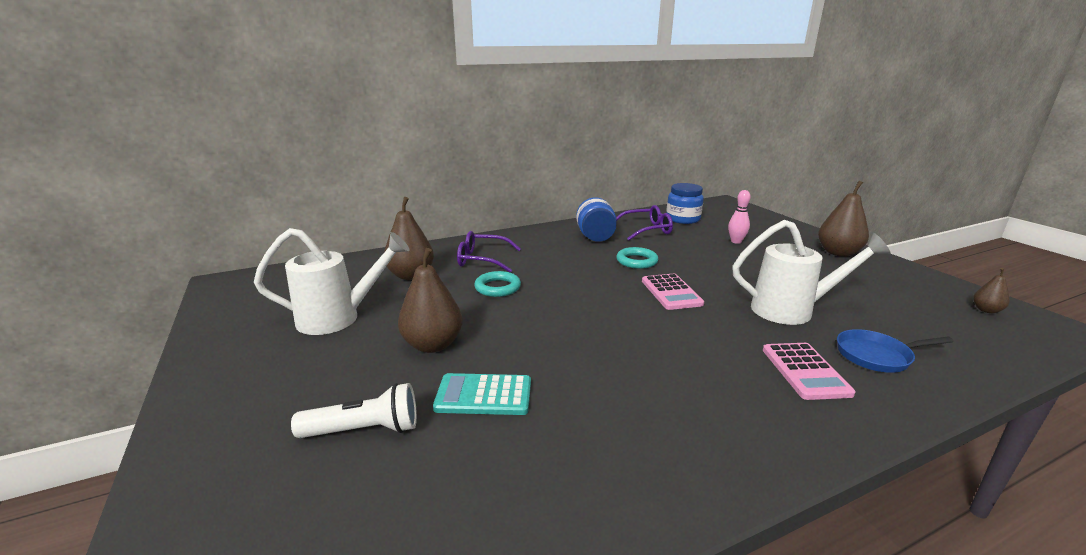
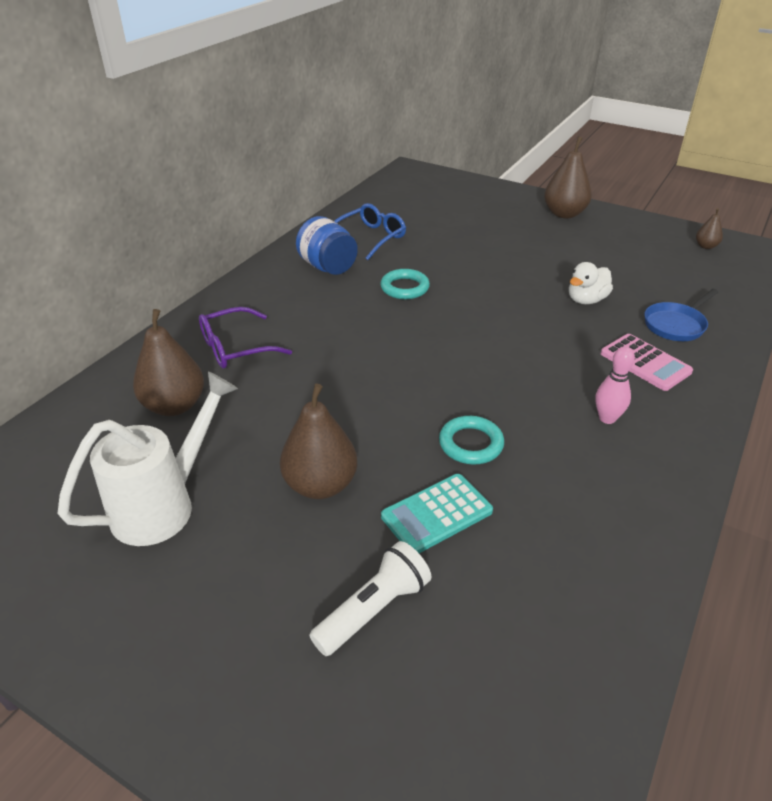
camera: 35 degrees left, 15 degrees up
(497, 287) = (301, 381): turquoise ring -> turquoise ring (471, 444)
(646, 230) = (371, 238): purple glasses -> blue glasses
(671, 292) = (475, 318): pink calculator -> none
(683, 219) = (391, 209): blue jar -> none
(736, 241) = (470, 227): pink bowling pin -> pink bowling pin (607, 418)
(792, 310) = (586, 300): white watering can -> white duck

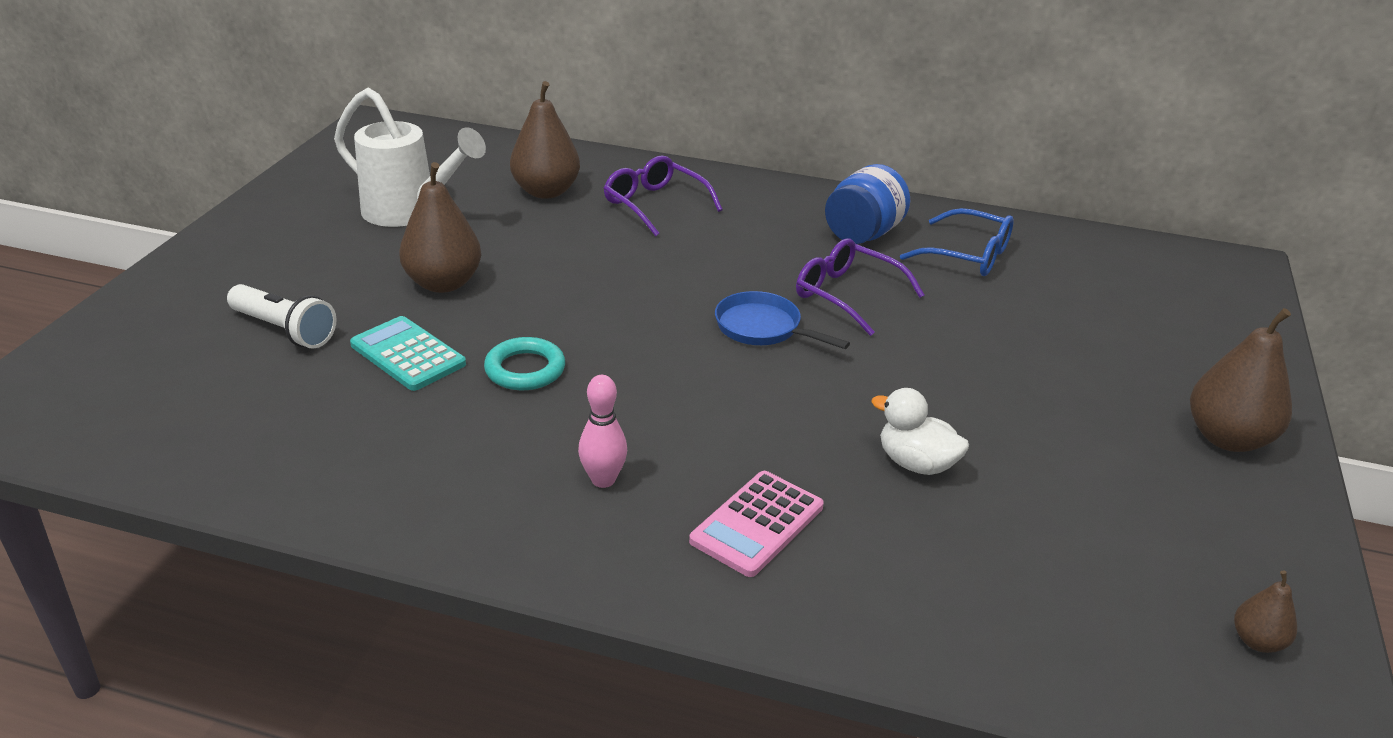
camera: 75 degrees right, 5 degrees down
(404, 288) = (847, 295): turquoise ring -> purple glasses
(676, 325) = (894, 569): blue pan -> blue pan (763, 328)

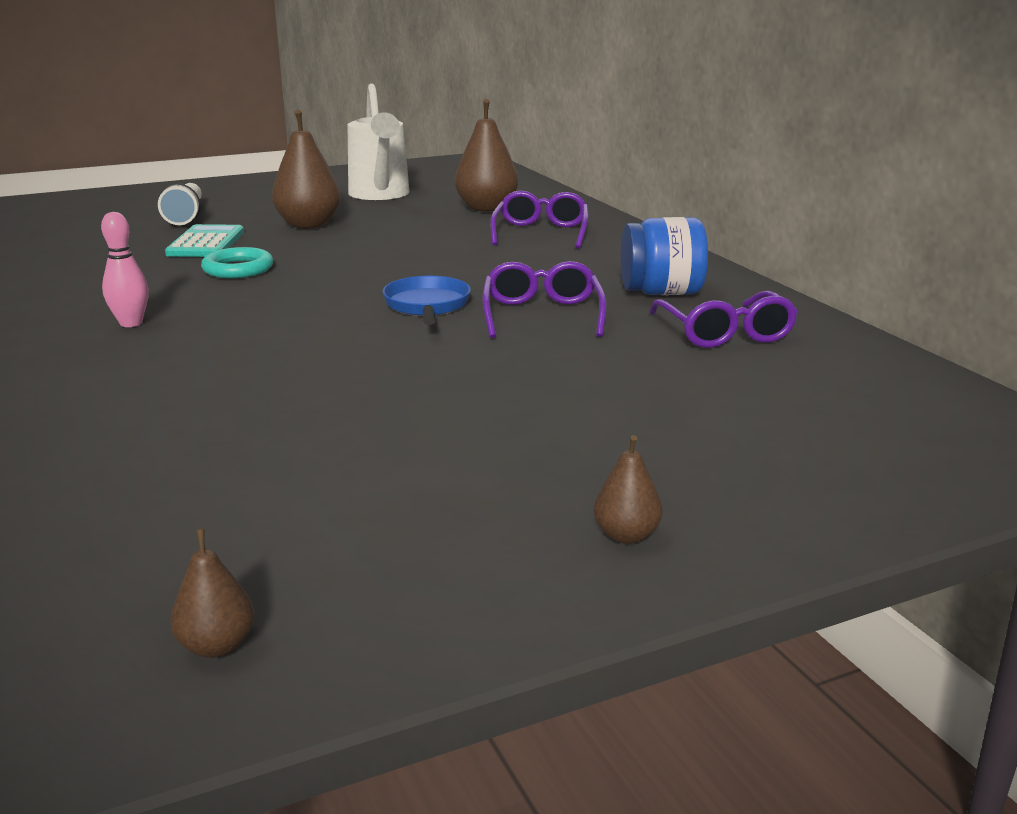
camera: 50 degrees right, 10 degrees down
(757, 524) = (136, 378): pink calculator -> none
(916, 463) = (311, 405): white duck -> none
(968, 255) = (725, 333): blue glasses -> purple glasses
(1227, 438) = (626, 535): brown pear -> brown pear, size x0.50

